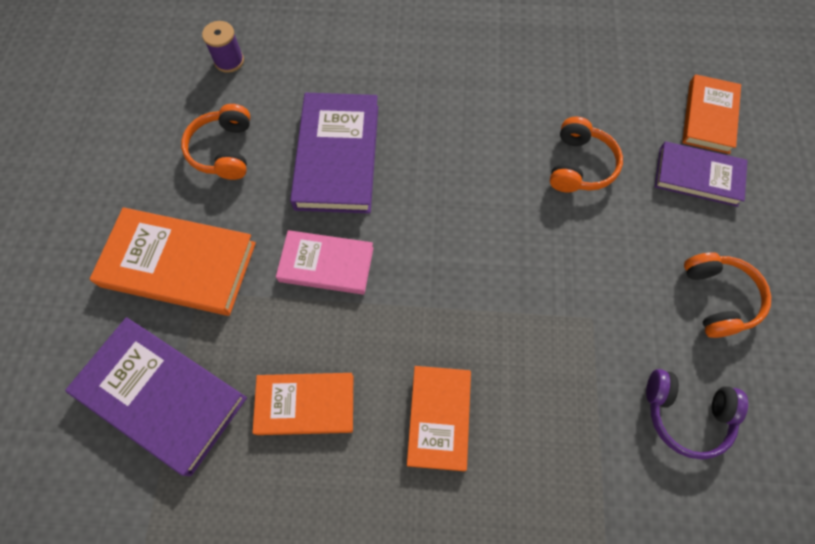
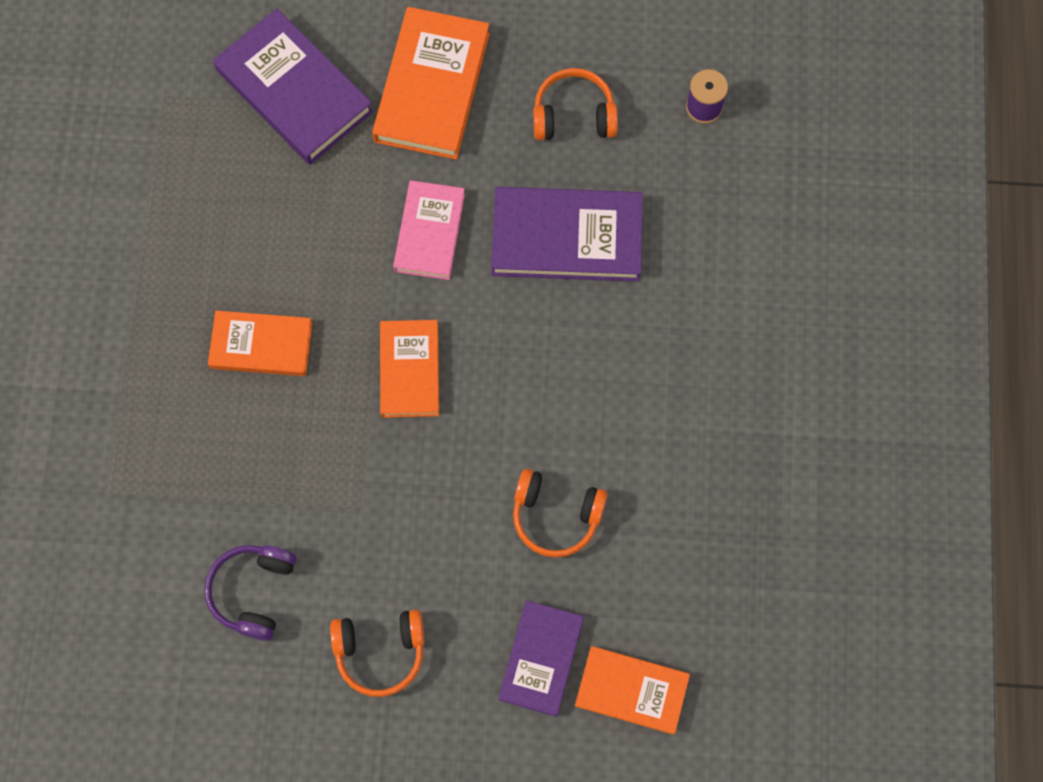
camera: 90 degrees right, 5 degrees up
(162, 396) = (294, 91): purple book -> purple book turned 75 degrees counterclockwise
(305, 404) = (280, 220): orange book -> orange book (410, 370)

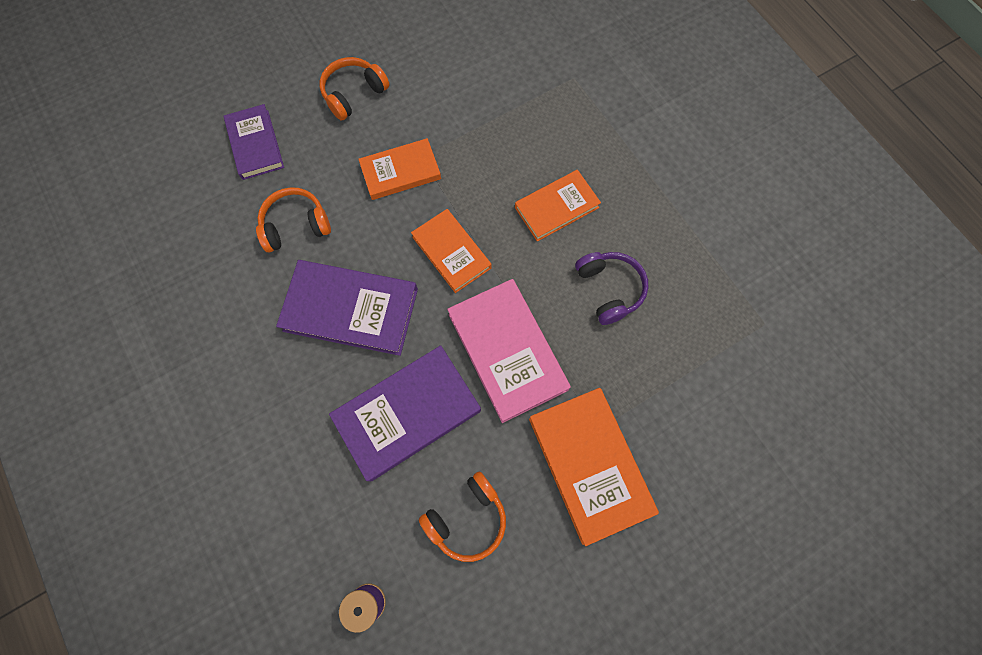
camera: 145 degrees right, 0 degrees up
(253, 592) = (449, 80): purple headphones -> purple headphones (609, 289)
(294, 91) = (683, 390): purple book -> purple book (351, 310)
(429, 232) = (507, 351): pink book -> pink book, size x1.56
(631, 691) = (189, 160): orange book -> orange book (400, 172)

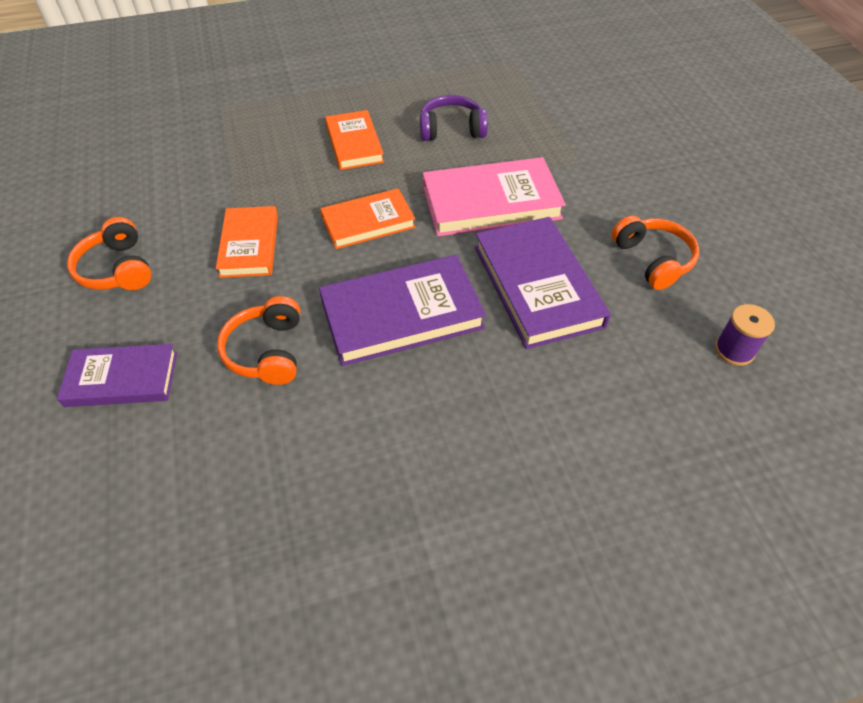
camera: 75 degrees left, 20 degrees down
(351, 310) = (402, 315): purple book -> purple book turned 45 degrees clockwise
(589, 464) = (612, 173): orange book -> none

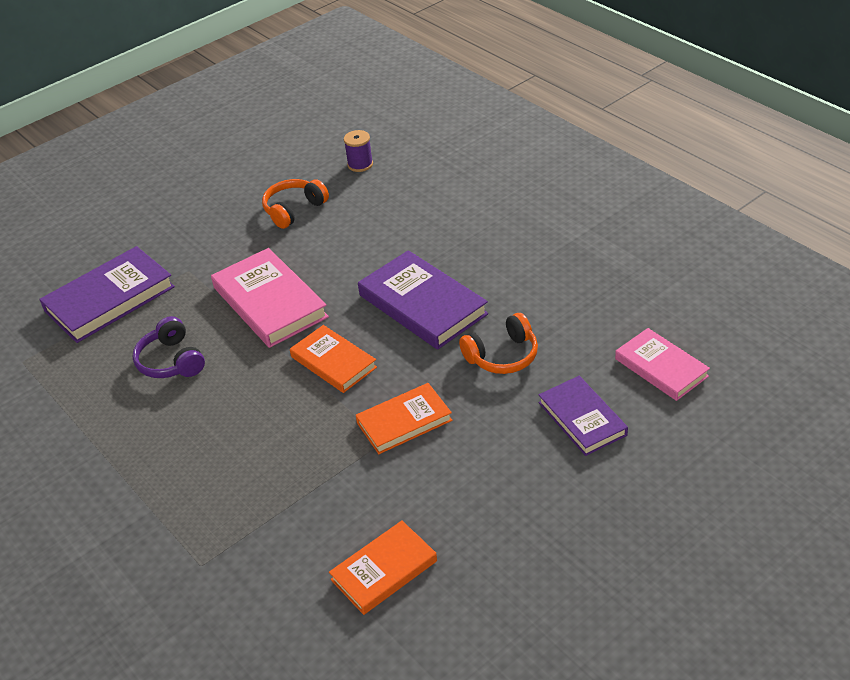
camera: 110 degrees left, 10 degrees down
(113, 498) = (661, 367): none -> pink book
(117, 269) = (486, 493): orange headphones -> none
(354, 144) = (224, 419): orange book -> orange book (384, 570)
(537, 286) = (353, 252): purple book -> purple book (110, 299)

